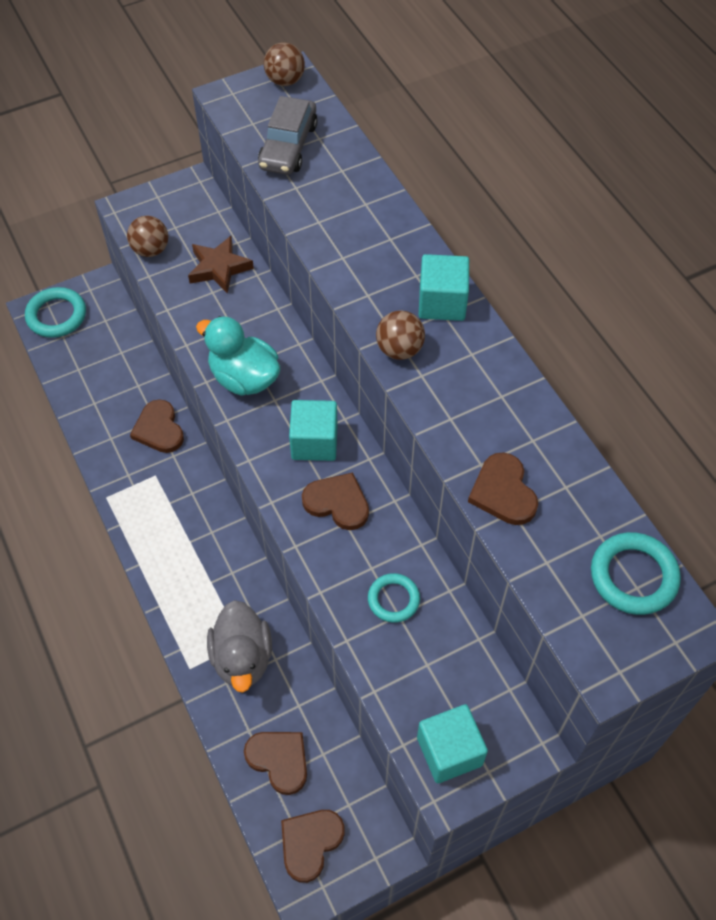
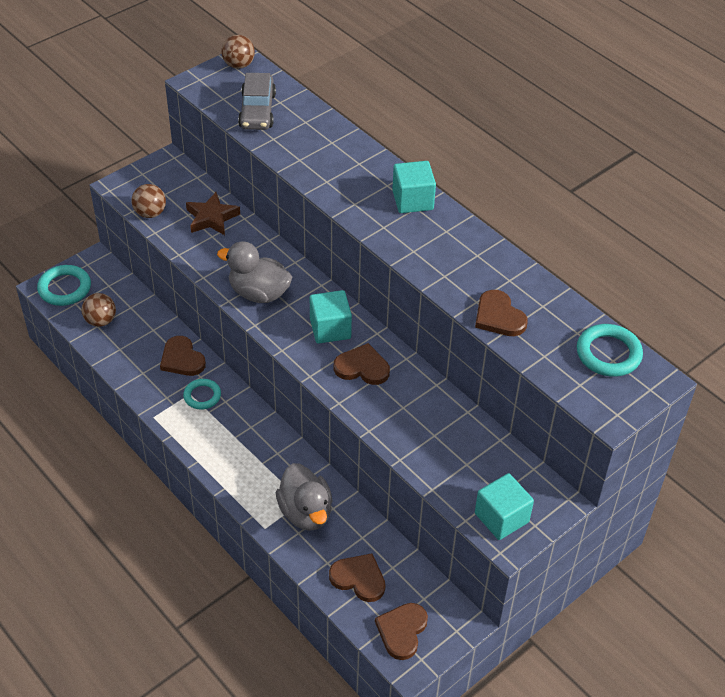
camera: 15 degrees left, 10 degrees down
(244, 378) = (259, 293): turquoise duck -> grey duck
(393, 599) = (427, 425): turquoise ring -> turquoise ring (202, 396)
(399, 349) = (391, 236): brown ball -> brown ball (101, 321)

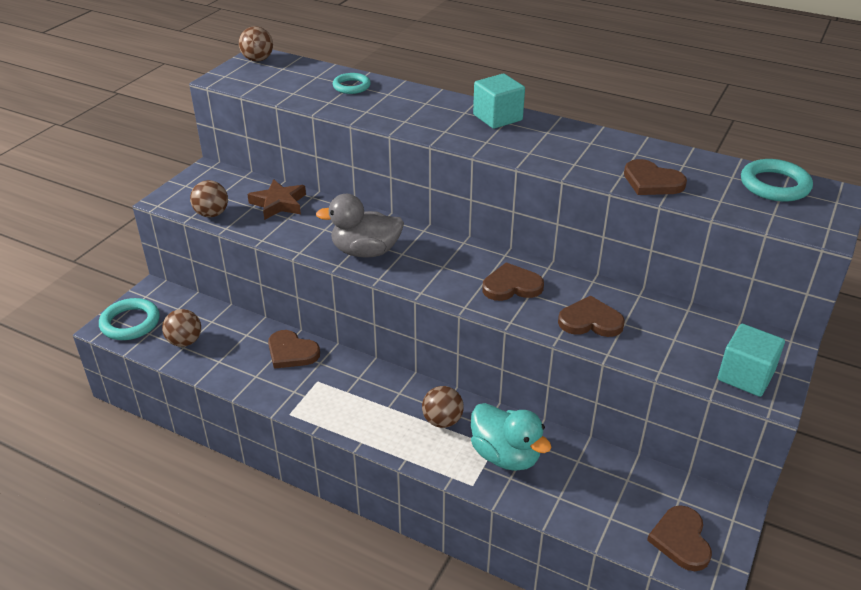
camera: 20 degrees left, 10 degrees down
(202, 396) = (332, 379): turquoise ring -> turquoise ring (351, 86)
(257, 111) = (298, 86): grey car -> none
(272, 464) = (442, 421): none -> brown ball
(306, 512) = (505, 455): grey duck -> turquoise duck
(330, 329) = (457, 262): turquoise cube -> none
(359, 578) = (602, 502): brown heart -> brown heart (590, 321)

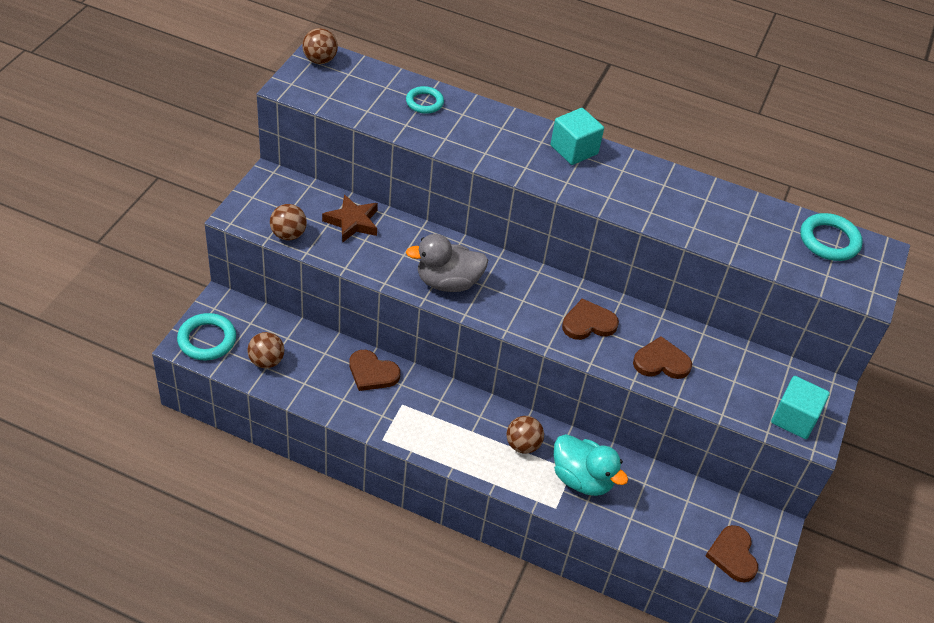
camera: 10 degrees left, 10 degrees up
(652, 182) = (721, 235): brown heart -> none

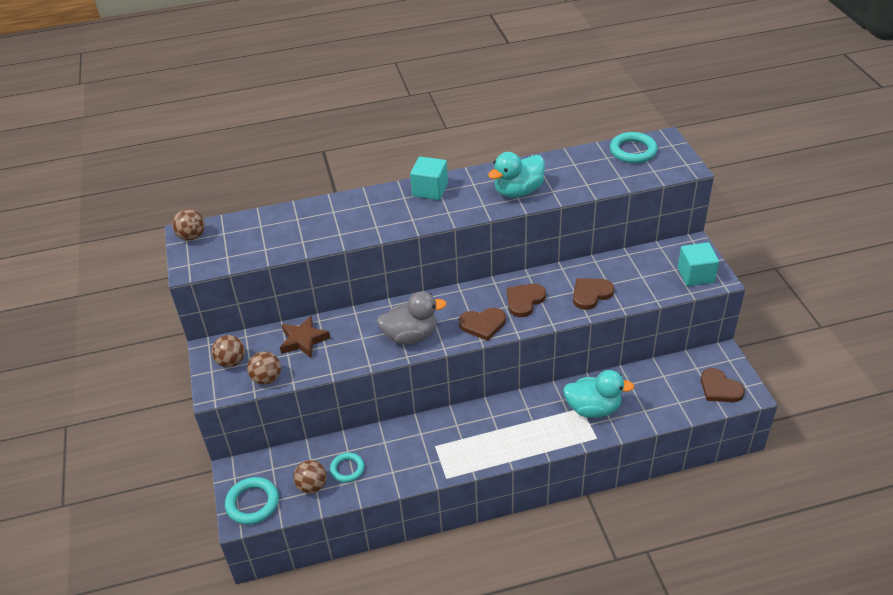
camera: 30 degrees left, 5 degrees down
(372, 373) = (394, 440): brown heart -> brown heart (483, 324)
(424, 102) = (299, 220): turquoise ring -> turquoise ring (347, 469)
(448, 282) = (411, 335): grey duck -> grey duck turned 150 degrees counterclockwise
(523, 445) = (537, 414): brown ball -> brown ball (231, 362)
(658, 205) = (518, 191): none -> turquoise duck

